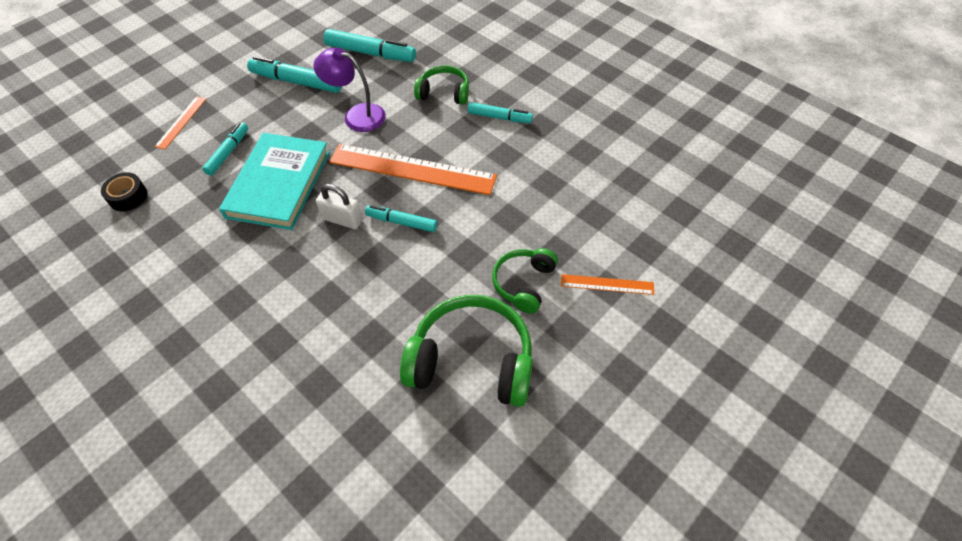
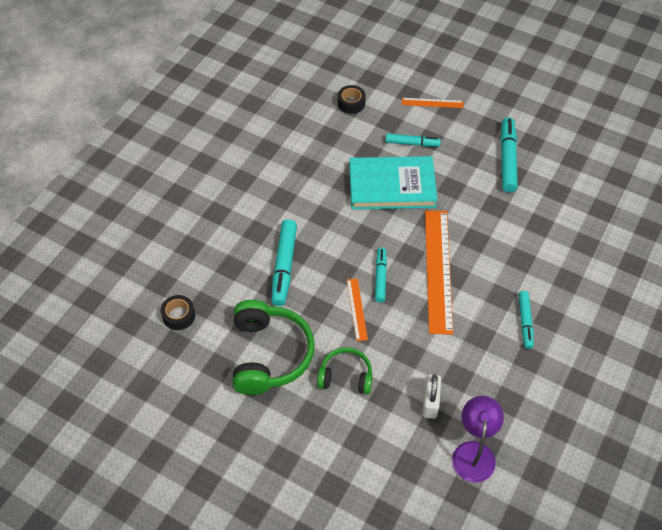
camera: 75 degrees right, 0 degrees up
(342, 219) = (371, 237): white padlock -> white padlock (430, 402)
(357, 115) = (484, 213): purple lamp -> purple lamp (474, 452)
(370, 53) = (567, 200): turquoise marker -> turquoise marker (284, 266)
(374, 471) = (178, 316): none -> black tape
(444, 93) = (539, 270): green headphones -> none
(607, 284) = (361, 439): orange ruler -> orange ruler (357, 309)

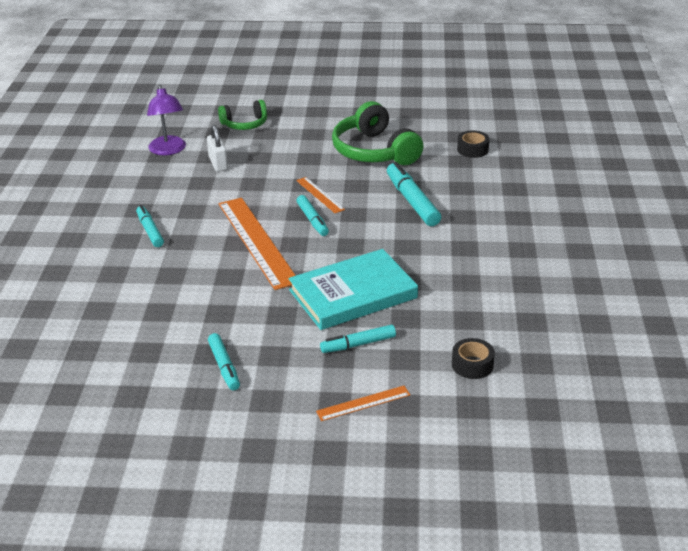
camera: 155 degrees right, 20 degrees down
(346, 376) = (300, 157): green headphones -> green headphones (245, 124)
(507, 159) = (224, 366): turquoise marker -> turquoise marker, size x0.63

